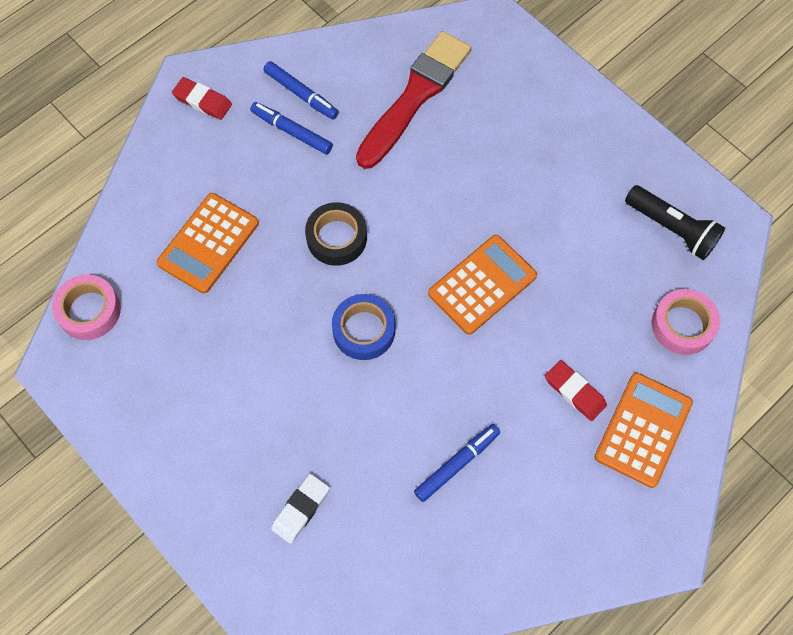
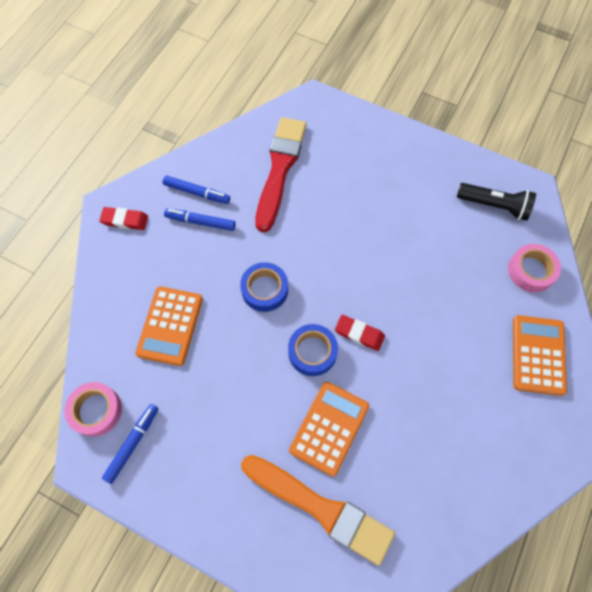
camera: 20 degrees left, 0 degrees up
(301, 509) = (321, 508): white eraser -> orange brush
(336, 238) = (264, 289): black tape -> blue tape
(457, 464) = (421, 429): blue marker -> blue marker (133, 443)
(482, 285) = (383, 289): orange calculator -> orange calculator (329, 428)
(575, 392) = (480, 344): red eraser -> red eraser (359, 334)

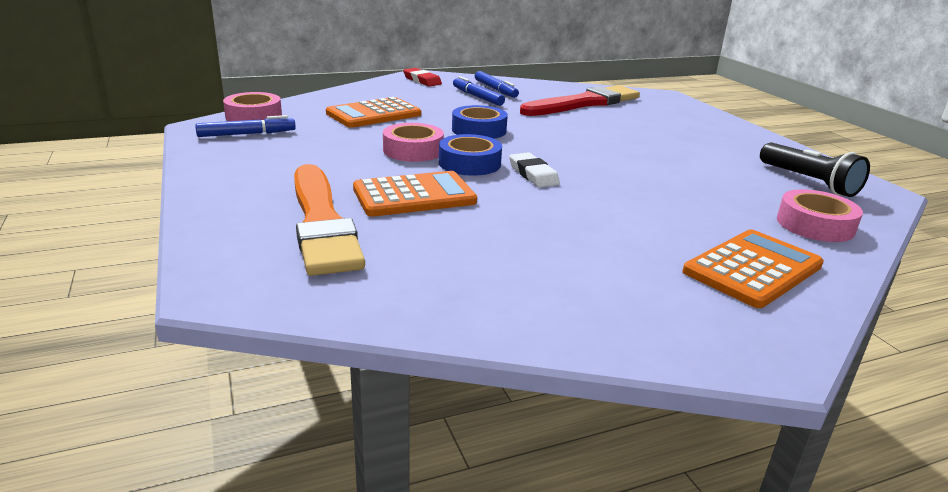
camera: 40 degrees right, 40 degrees down
(262, 364) = (413, 150): none -> pink tape
(359, 334) = (533, 174): red eraser -> white eraser

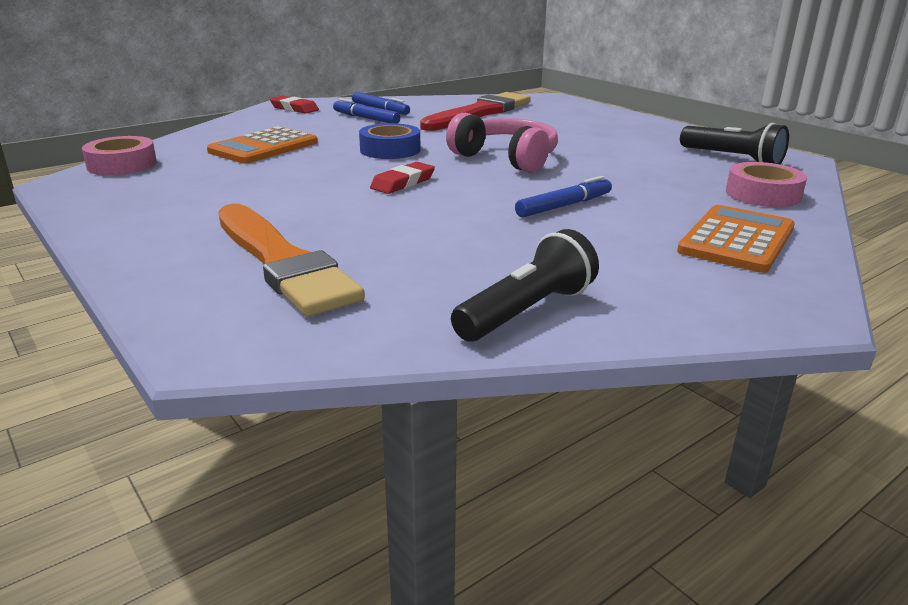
camera: 15 degrees left, 0 degrees up
(247, 134) = (127, 184): blue marker -> blue marker (564, 206)
(413, 150) = (333, 178): pink tape -> none
(414, 195) = (366, 221): orange calculator -> none
(469, 163) = (403, 183): blue tape -> red eraser
(498, 305) = (526, 311): none -> black flashlight
(533, 174) = (475, 185): white eraser -> none
(579, 152) = (506, 158): none -> pink headphones

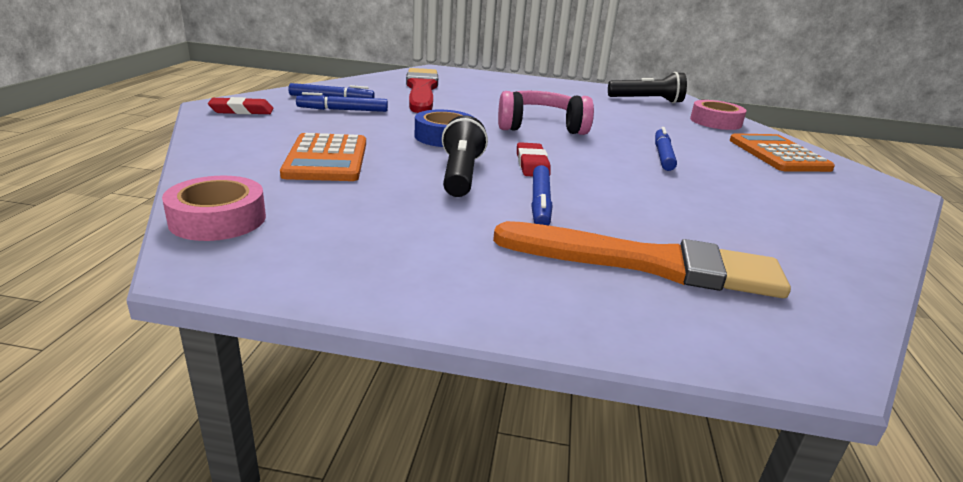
camera: 45 degrees left, 0 degrees up
(324, 207) = (540, 203): none -> blue marker
(526, 311) = (836, 237): black flashlight -> black flashlight (461, 175)

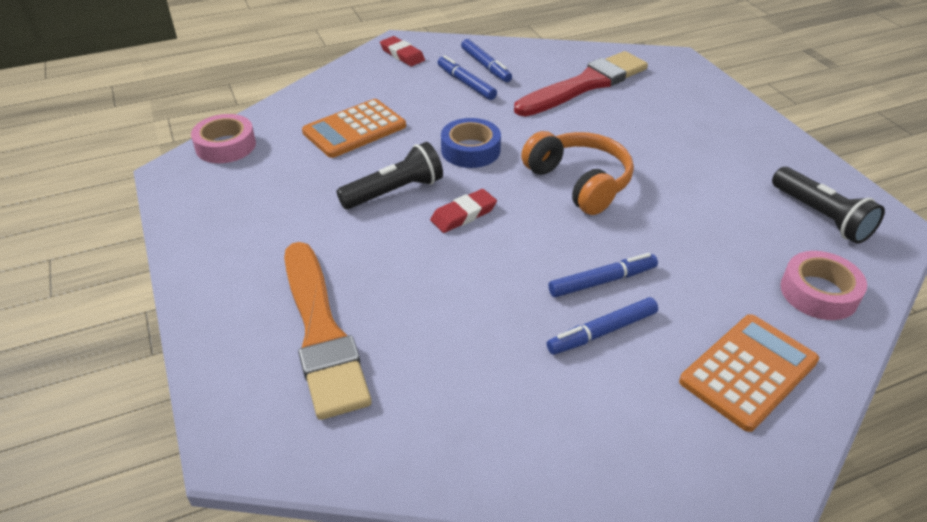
camera: 60 degrees right, 15 degrees up
(540, 126) = (579, 182): pink headphones -> orange headphones
(540, 203) = (380, 248): blue marker -> blue marker (602, 332)

